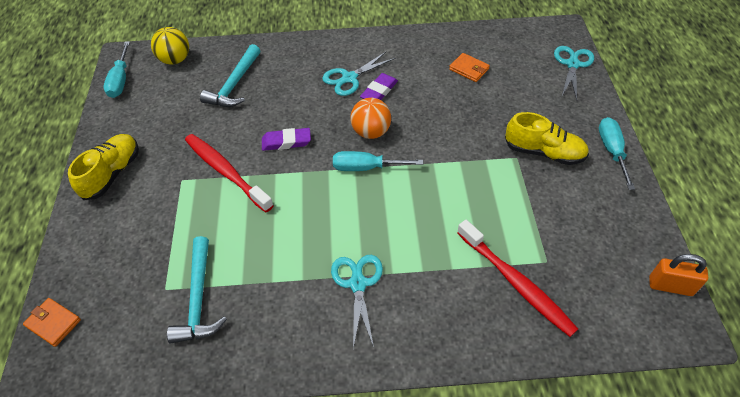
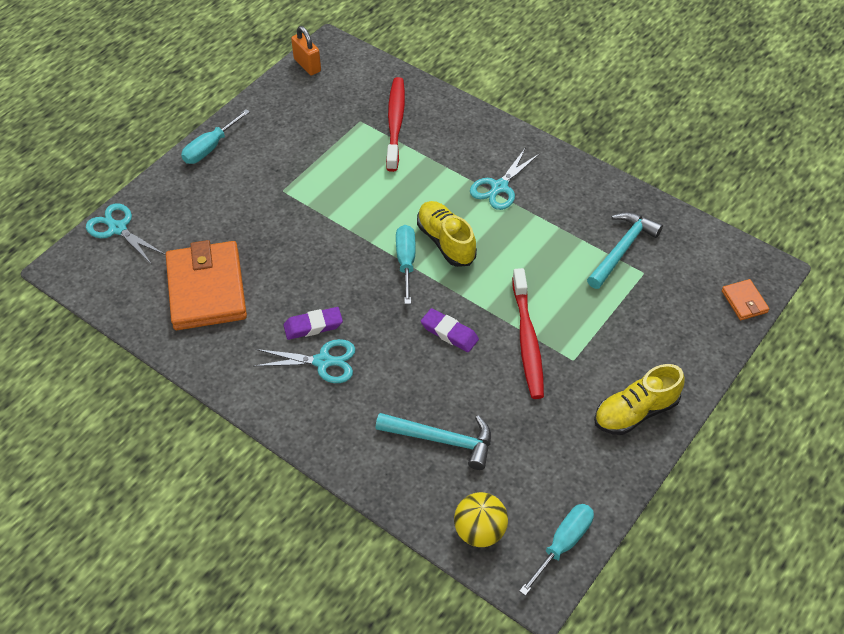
camera: 140 degrees left, 0 degrees up
(234, 84) = (442, 440): turquoise hammer -> turquoise hammer turned 45 degrees clockwise
(366, 167) = (406, 262): turquoise screwdriver -> turquoise screwdriver turned 135 degrees counterclockwise
(371, 132) = (367, 290): orange ball -> none
(469, 69) = (206, 289): orange wallet -> orange wallet, size x2.30
(544, 152) = (257, 180): yellow shoe -> yellow shoe (446, 242)
(572, 64) = (118, 229): turquoise scissors -> turquoise scissors turned 75 degrees clockwise

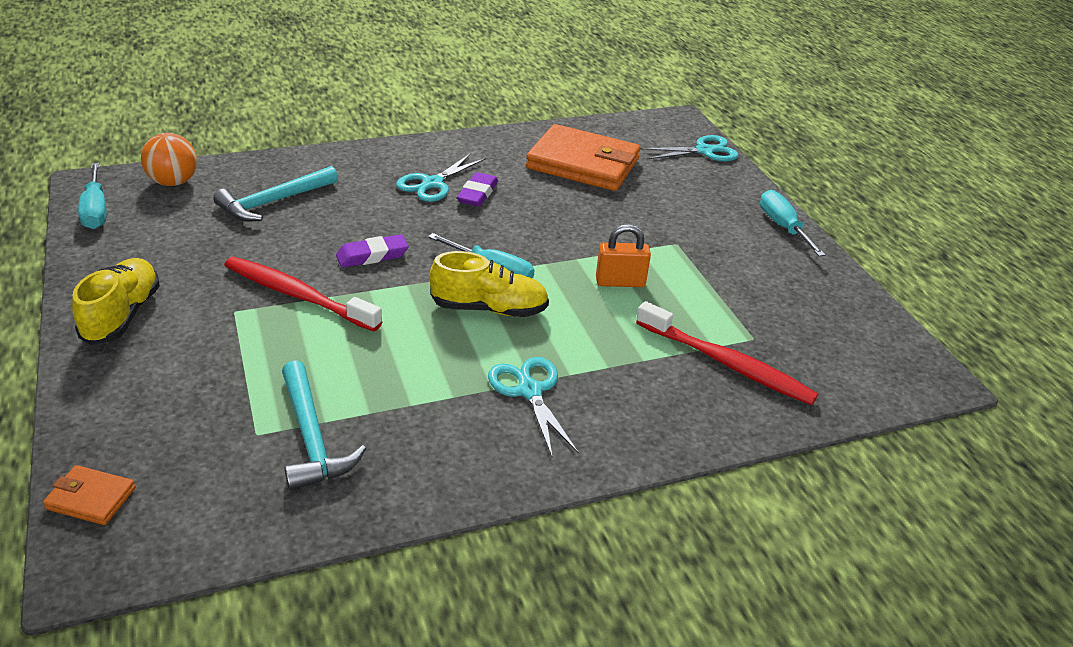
camera: 120 degrees right, 15 degrees down
(307, 65) = (900, 343): orange padlock -> orange padlock (620, 282)
(480, 531) = (173, 182): yellow ball -> orange ball

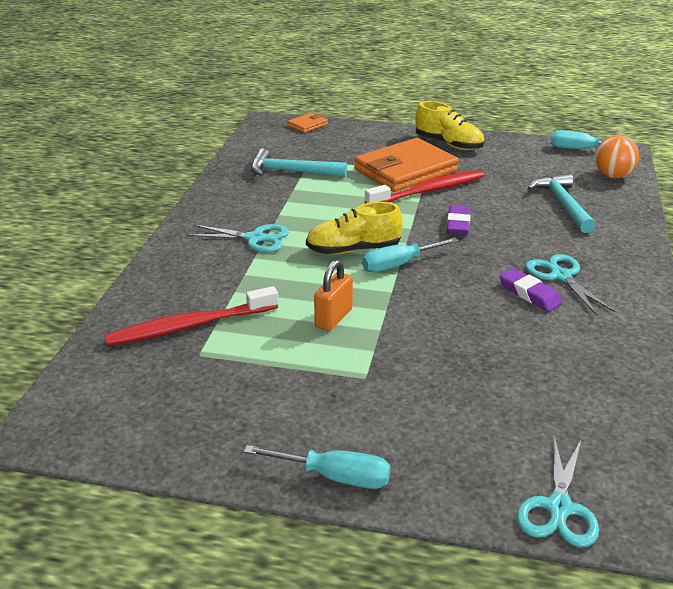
camera: 125 degrees right, 5 degrees down
(489, 308) = (353, 250): yellow shoe -> yellow shoe turned 45 degrees clockwise
(583, 164) = (564, 380): orange wallet -> orange wallet (405, 170)

